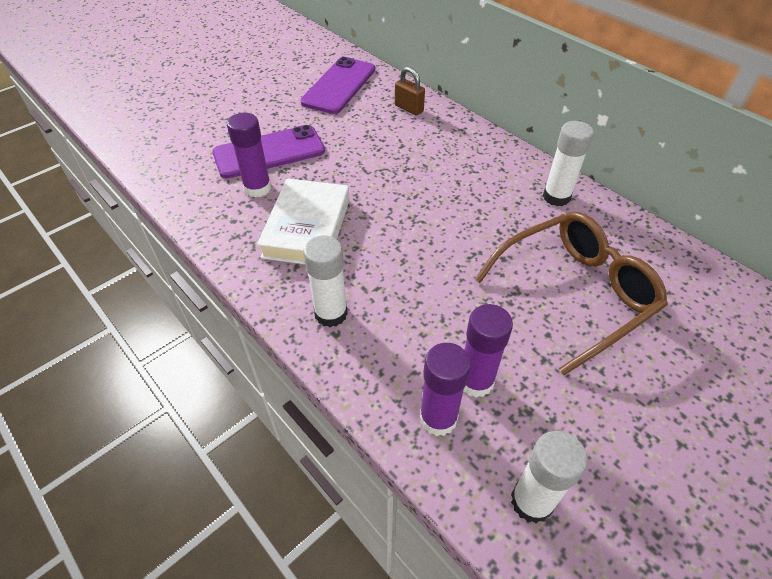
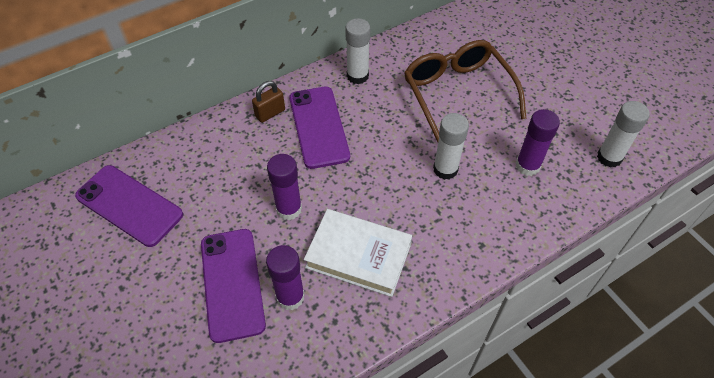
camera: 80 degrees left, 5 degrees up
(331, 313) = (462, 246): white glue stick -> white glue stick (445, 169)
(409, 108) = (199, 149): brown padlock -> brown padlock (270, 113)
(438, 418) = (556, 192): purple glue stick -> purple glue stick (289, 209)
(465, 177) = (318, 127): none -> purple phone

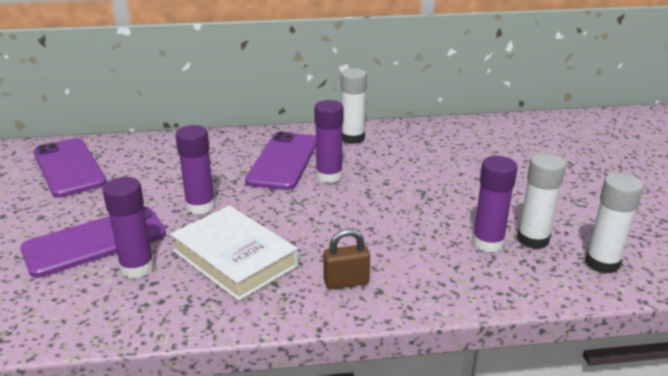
camera: 25 degrees right, 25 degrees down
(232, 284) = (95, 241): purple phone -> purple phone turned 45 degrees clockwise
(270, 113) = (247, 142): brown padlock -> brown padlock (346, 282)
(369, 133) = (329, 176): none -> purple glue stick
(445, 169) = (387, 221): white glue stick -> white glue stick (532, 240)
(457, 94) = (447, 172): brown glasses -> none

